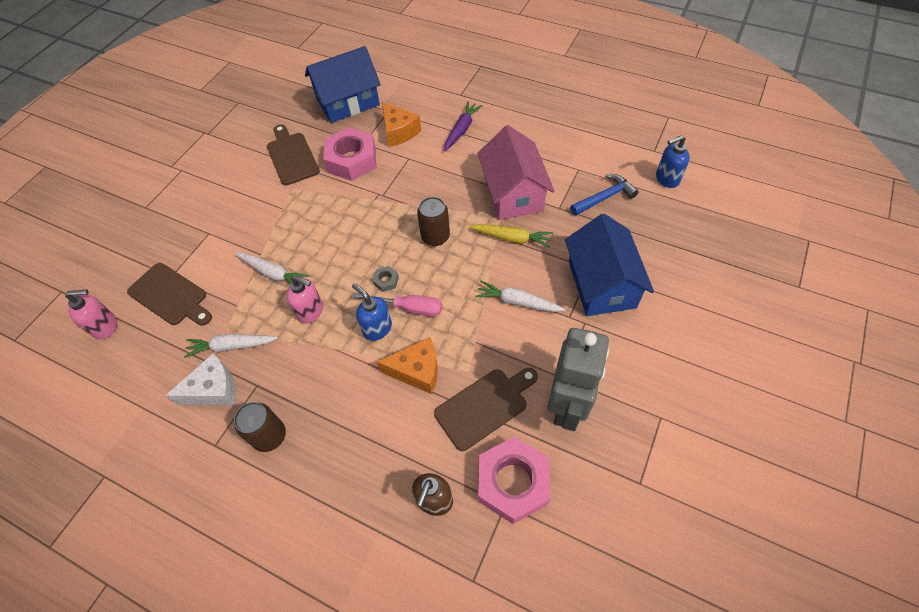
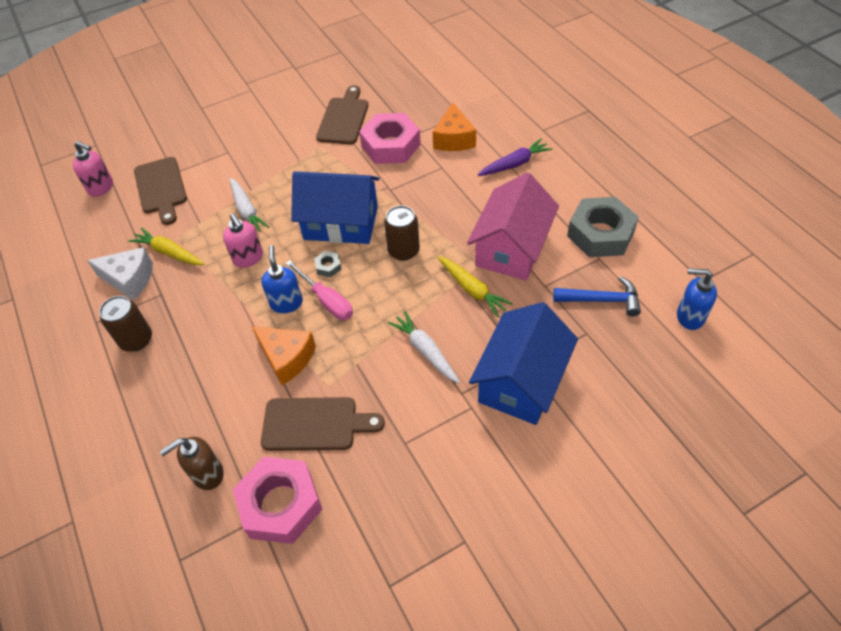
camera: 35 degrees right, 5 degrees down
(232, 346) = (169, 253): white carrot -> yellow carrot
(348, 102) = (432, 91): blue house -> blue house (341, 223)
(564, 151) = (600, 234): none -> grey nut
(567, 405) = (387, 471): grey robot -> none

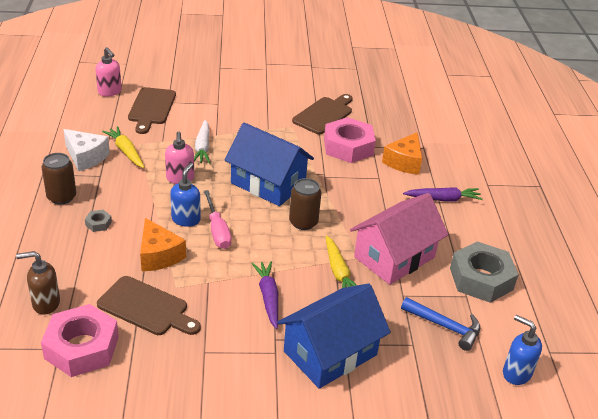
camera: 20 degrees right, 15 degrees down
(328, 266) = (236, 208): grey nut -> grey nut (98, 223)
(425, 351) = (268, 297): white carrot -> purple carrot

